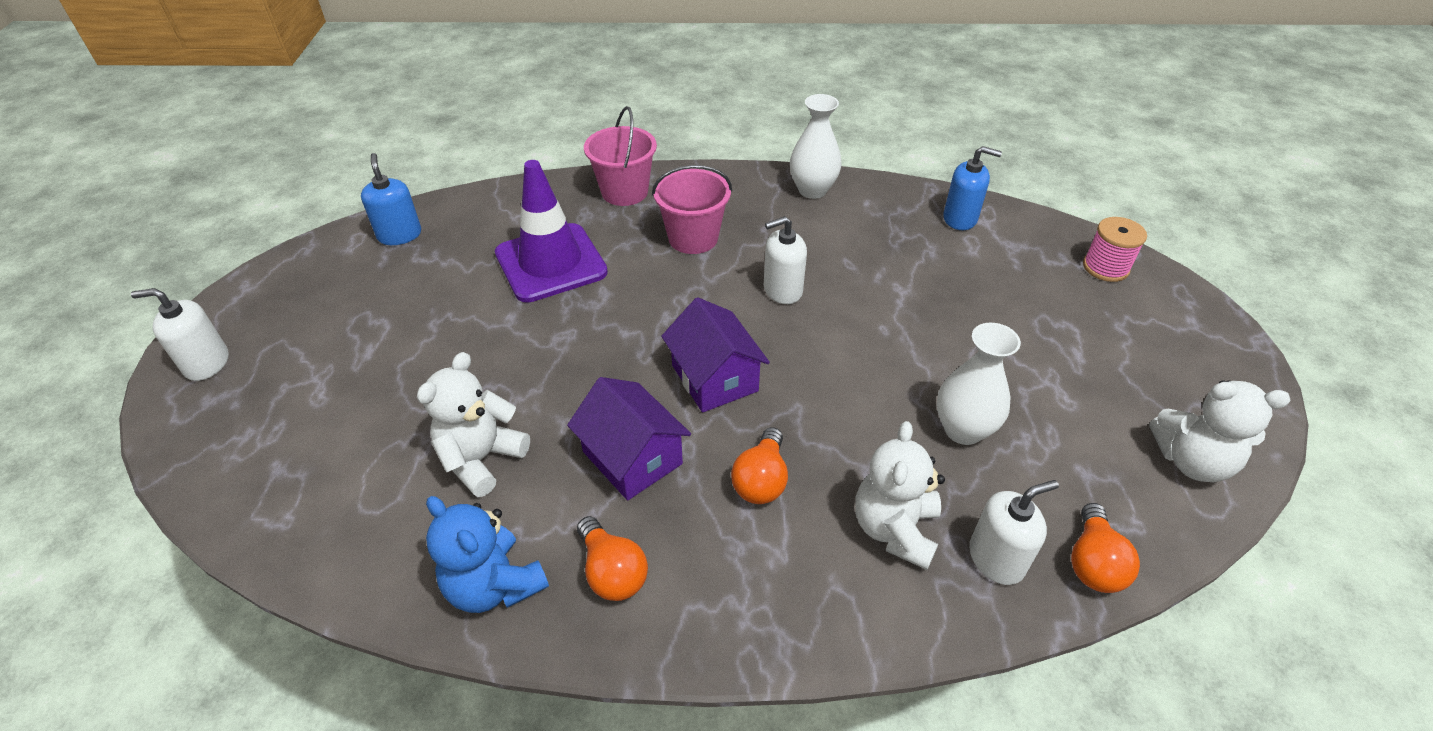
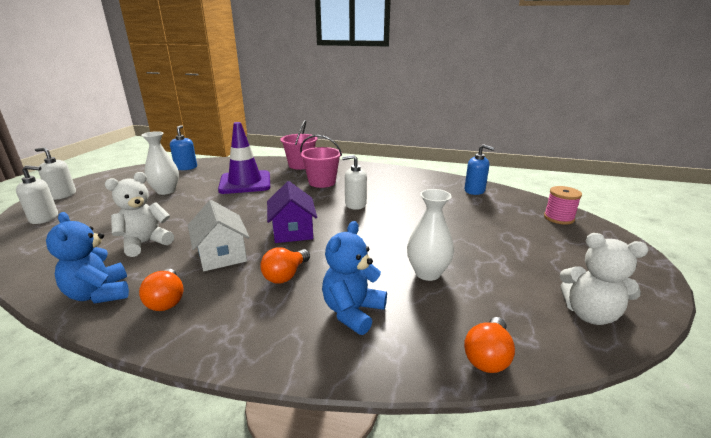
camera: 15 degrees right, 20 degrees down
(632, 458) = (222, 255): purple house -> white house
(812, 190) = (396, 173): white vase -> white vase (166, 191)
(894, 529) = (353, 312): white teddy bear -> blue teddy bear
(996, 558) = (414, 340): white soap dispenser -> white soap dispenser (44, 218)

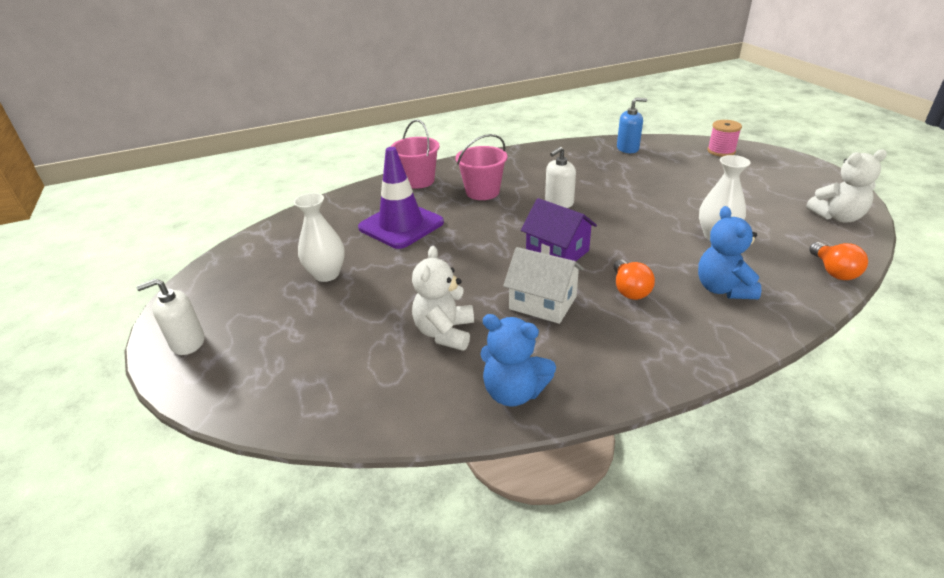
camera: 35 degrees left, 10 degrees up
(44, 218) = (243, 376): white soap dispenser -> none
(167, 300) = (583, 360): orange light bulb -> none
(186, 167) = (279, 237): blue soap dispenser -> none

